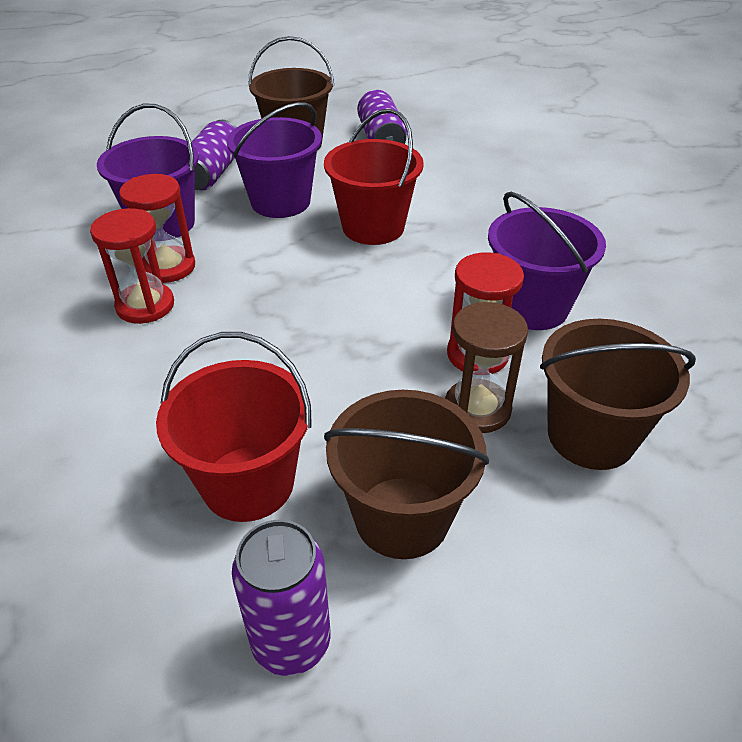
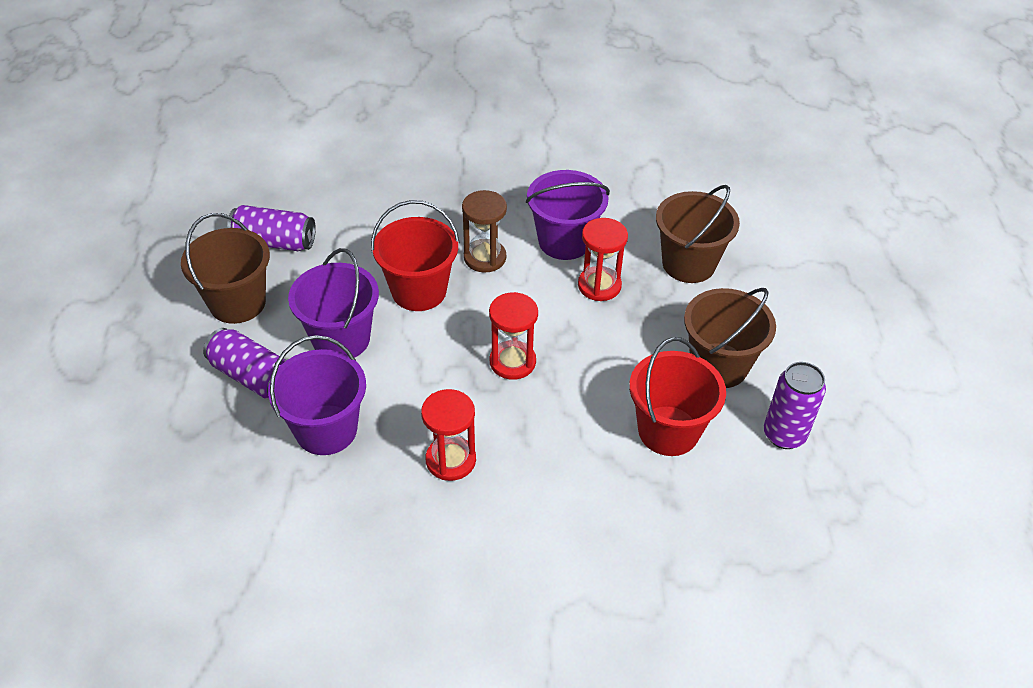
camera: 70 degrees left, 5 degrees up
(168, 267) = (401, 436): red hourglass -> red hourglass (512, 362)
(477, 409) = (648, 304): brown hourglass -> brown hourglass (485, 258)

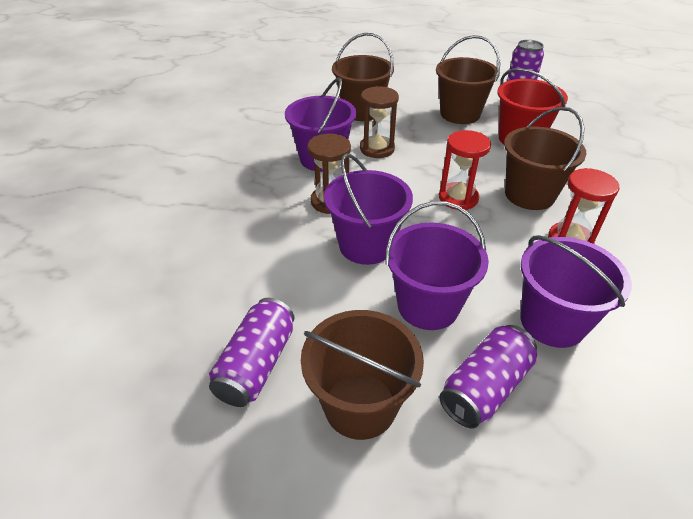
camera: 80 degrees left, 5 degrees down
(419, 291) = (366, 245): red bucket -> purple bucket
(533, 430) = (529, 195): none -> brown bucket
(599, 285) = (377, 149): red hourglass -> brown hourglass

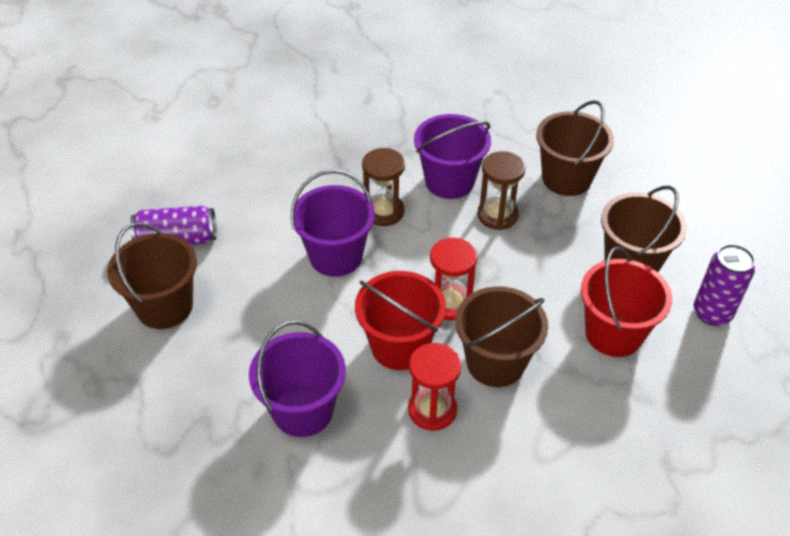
camera: 65 degrees right, 5 degrees up
(428, 305) = (281, 319): purple bucket -> none
(485, 387) = (209, 376): purple can -> none
(494, 238) = (400, 346): none -> red bucket

